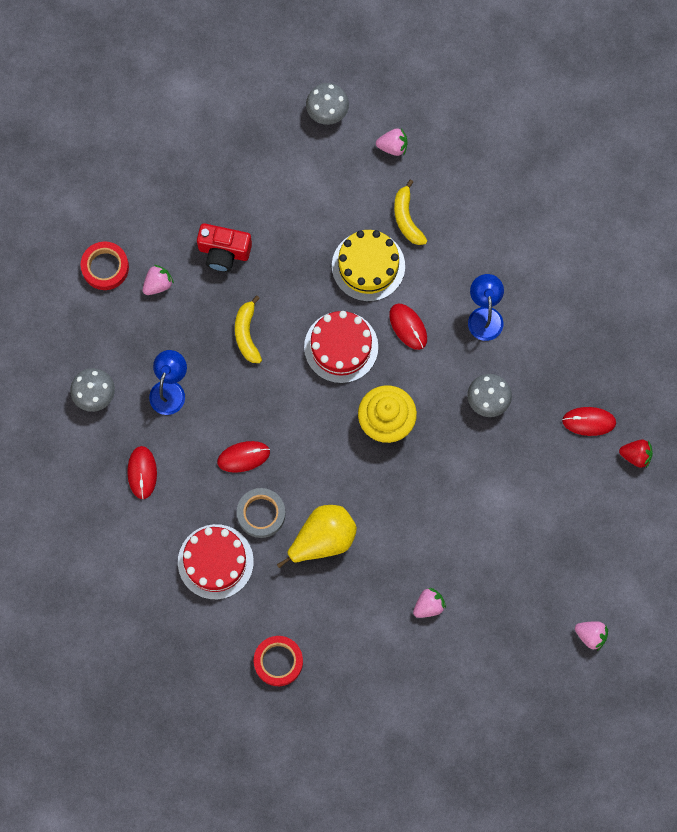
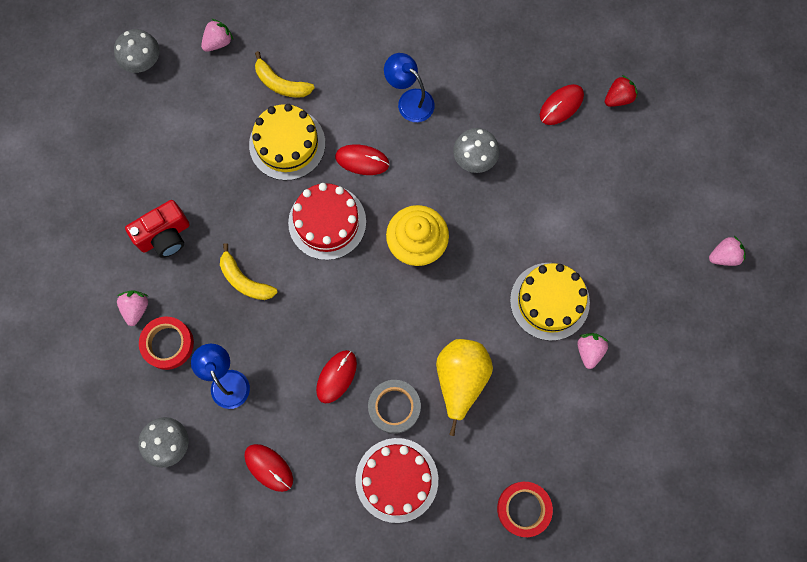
camera: 45 degrees left, 0 degrees up
(105, 267) = (80, 335): red tape -> red tape (168, 344)
(436, 547) = (549, 301): none -> yellow cake

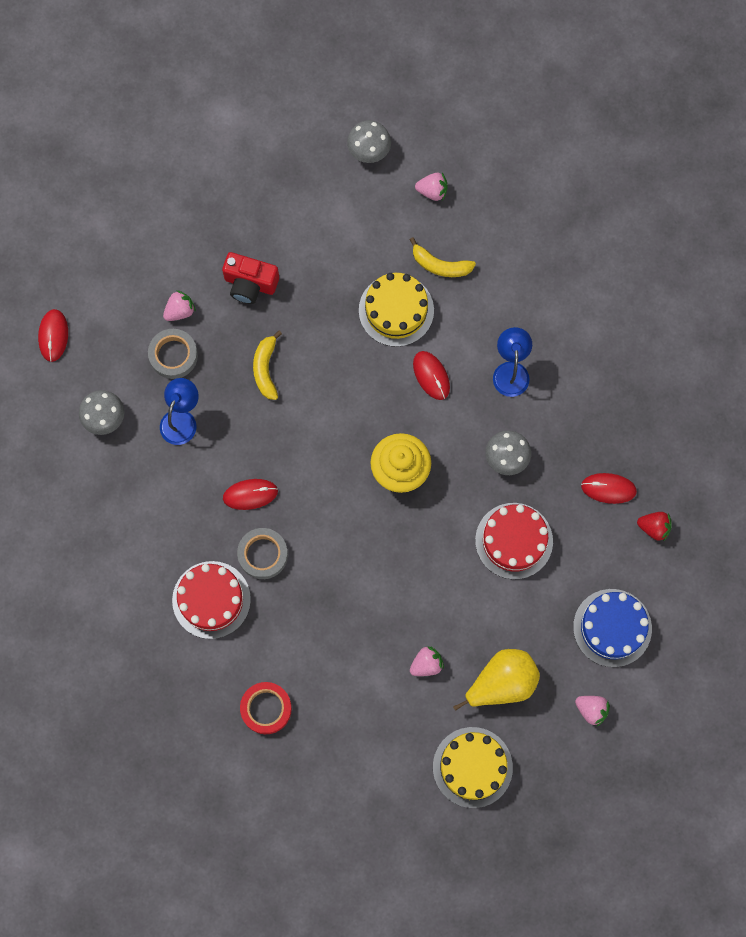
camera: 50 degrees right, 0 degrees up
(168, 344) = (173, 355): red tape -> grey tape
(269, 467) = (145, 502): red mouse -> red mouse (53, 336)
(281, 83) = (440, 265): yellow banana -> yellow banana turned 60 degrees counterclockwise
(327, 222) = (360, 390): red cake -> red cake (514, 541)
(460, 379) = (324, 586): yellow pear -> yellow pear (502, 683)
(549, 301) = (440, 604): yellow cake -> yellow cake (472, 767)
(671, 189) = (612, 627): none -> blue cake

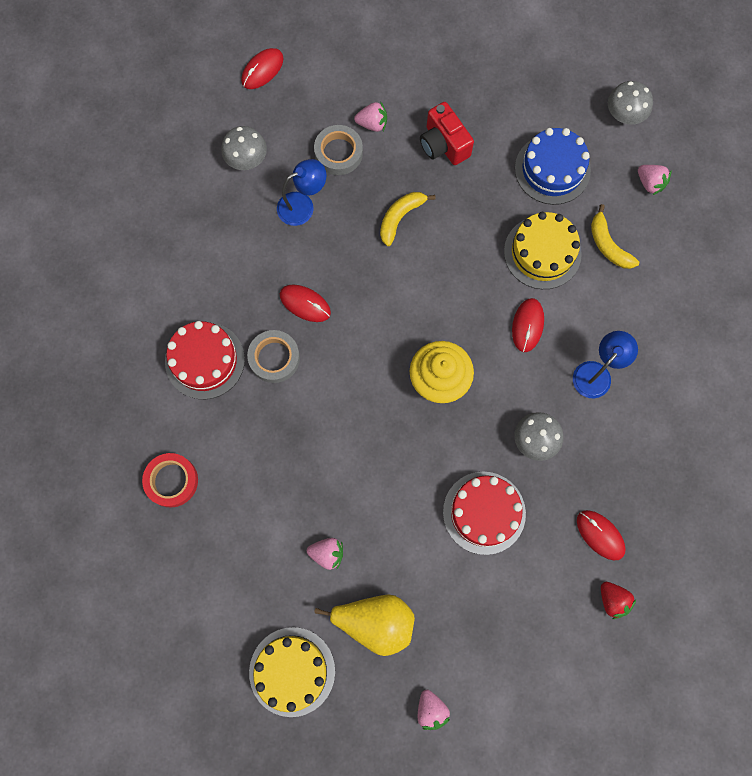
camera: 40 degrees right, 0 degrees up
(612, 627) = (506, 654): blue cake -> blue cake (552, 169)

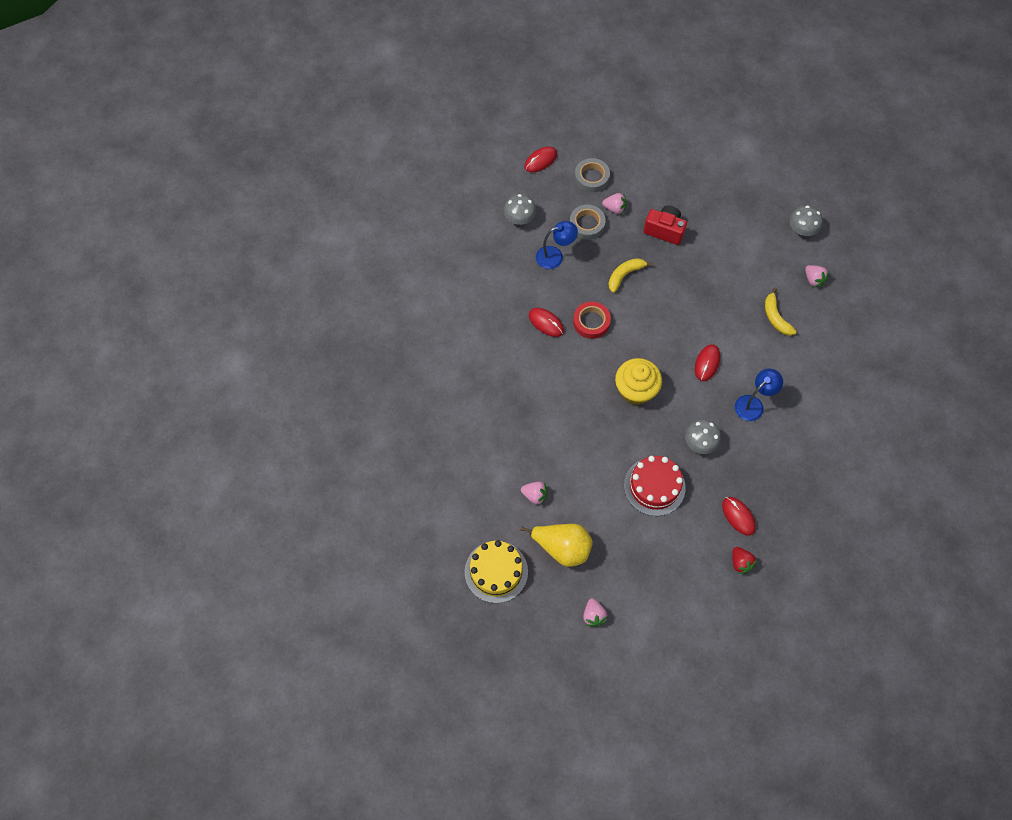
camera: 10 degrees right, 10 degrees down
(171, 481) = (430, 427): red tape -> red tape (591, 322)
(205, 360) = (467, 350): red cake -> none
(274, 358) = (517, 356): grey tape -> grey tape (591, 177)
(443, 144) = (664, 230): red camera -> red camera turned 135 degrees clockwise
(542, 252) = (726, 315): yellow cake -> none
(552, 169) = (742, 259): blue cake -> none

